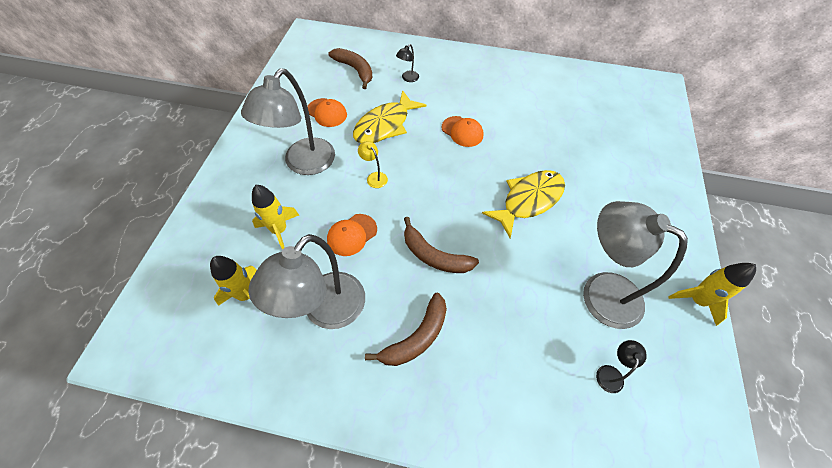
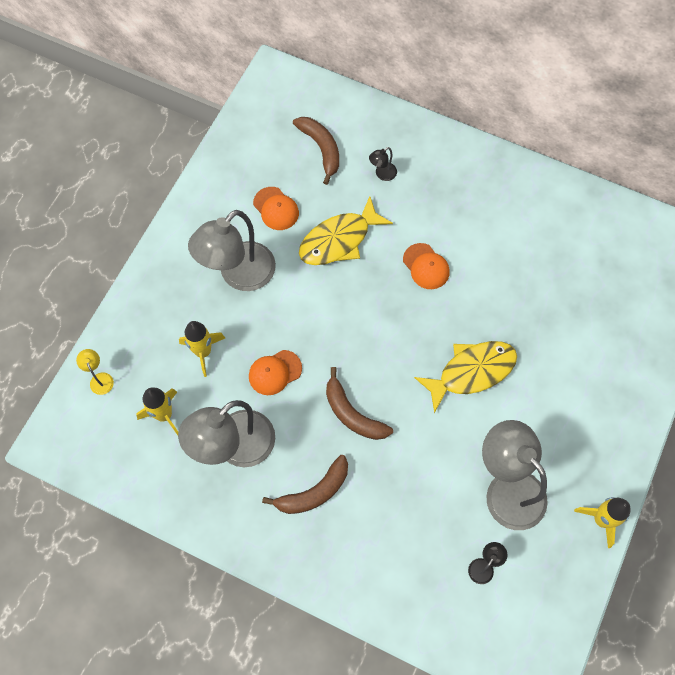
camera: 15 degrees right, 10 degrees up
(374, 177) = (312, 307): yellow lamp -> yellow lamp (100, 379)

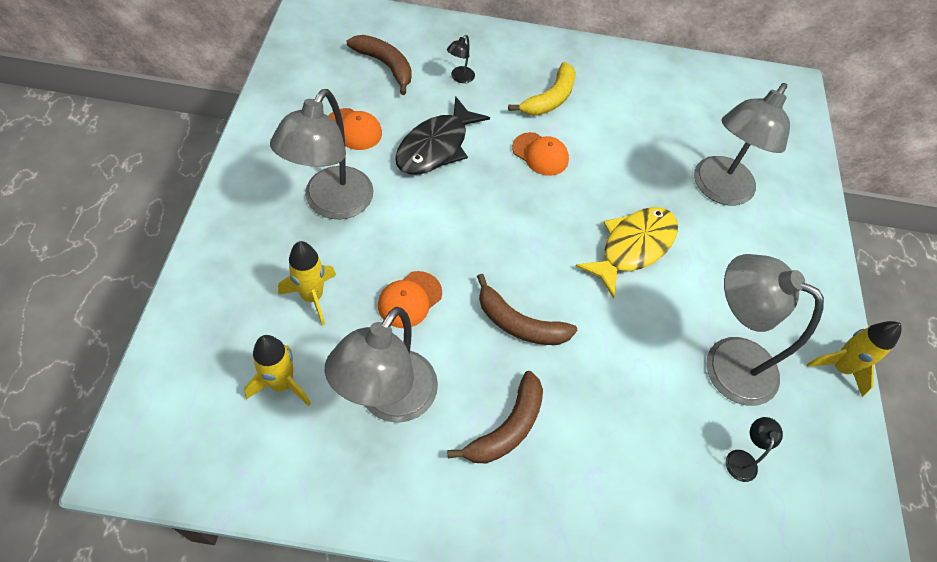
camera: 25 degrees left, 10 degrees down
(100, 379) = (181, 361): yellow lamp -> none
(339, 240) = (436, 147): yellow fish -> black fish
(455, 212) = (550, 99): none -> yellow banana
(572, 336) = (718, 190): none -> grey lamp

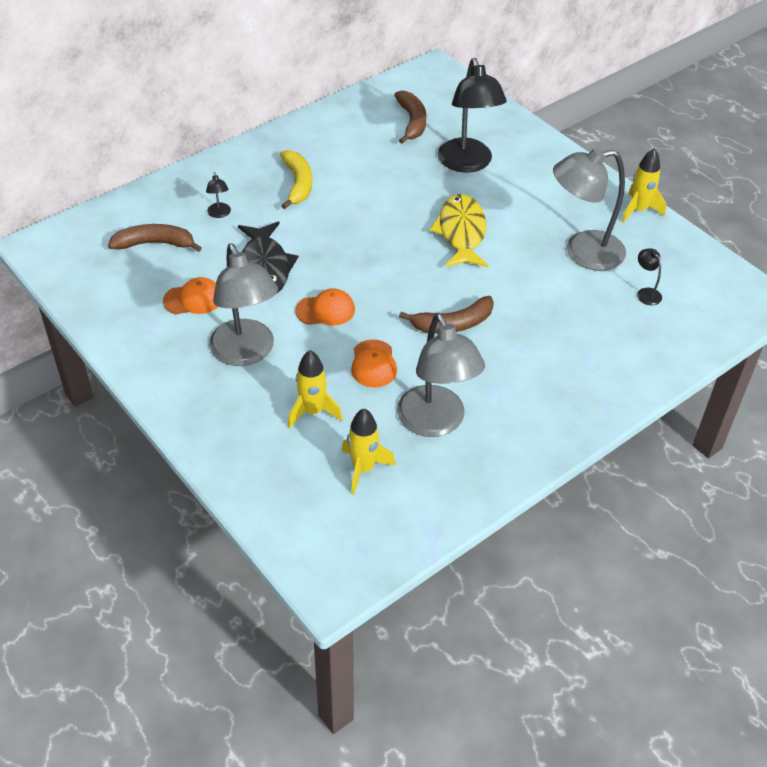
camera: 40 degrees left, 10 degrees down
(507, 427) = (516, 379): brown banana -> brown banana (412, 122)
(540, 154) = (338, 222): orange cap -> orange cap (325, 310)
(718, 190) = (467, 164): grey lamp -> black lamp

